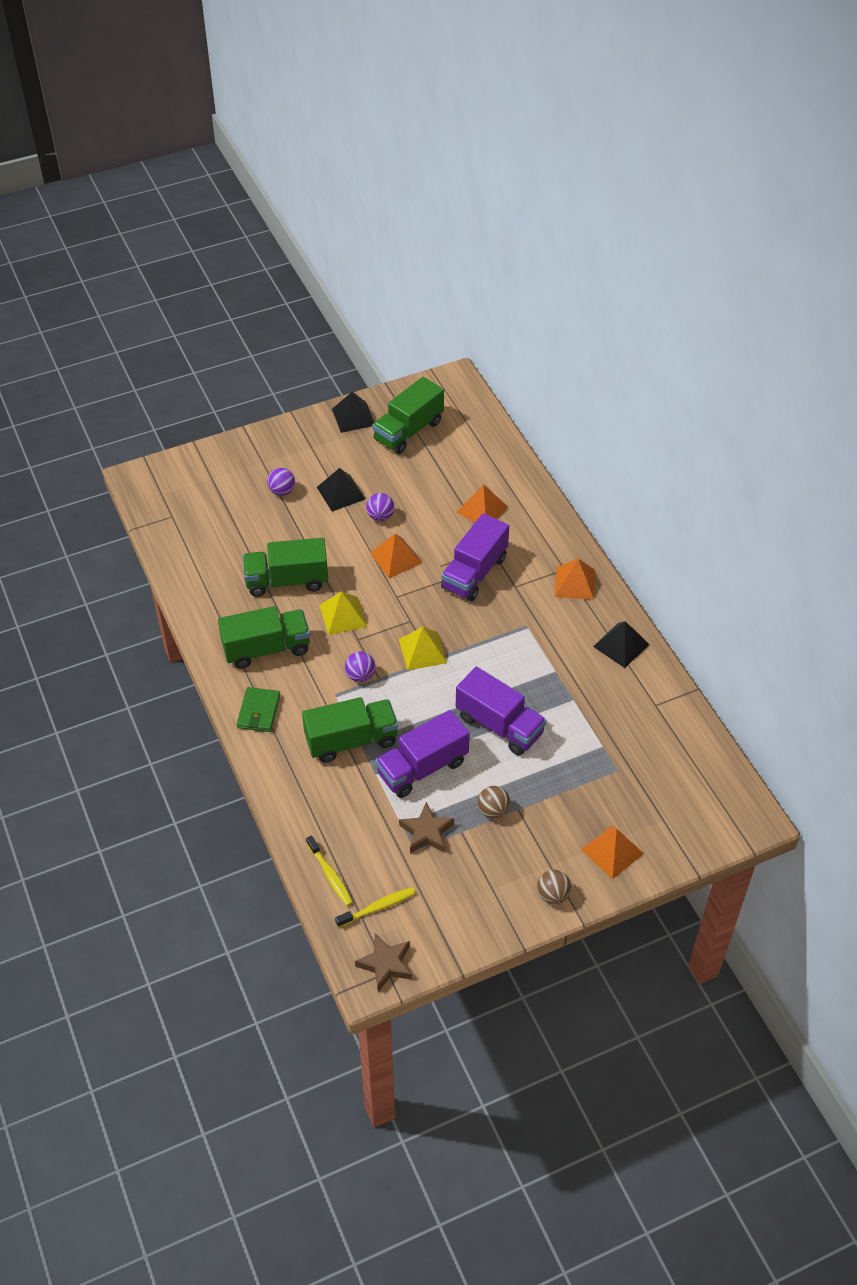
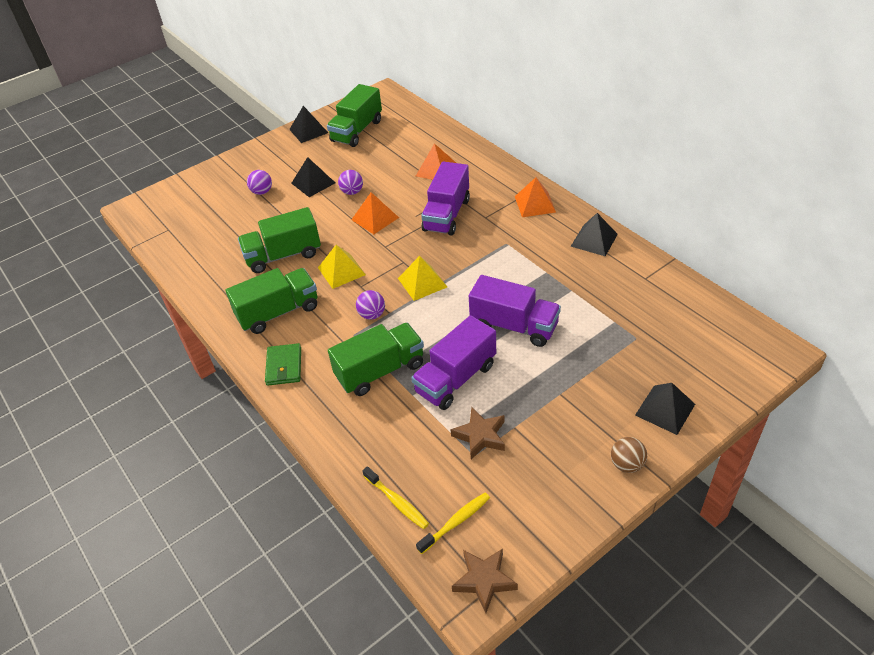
camera: 10 degrees left, 5 degrees down
(493, 810) = (537, 400): brown ball -> none
(612, 851) = (665, 409): orange pyramid -> black pyramid

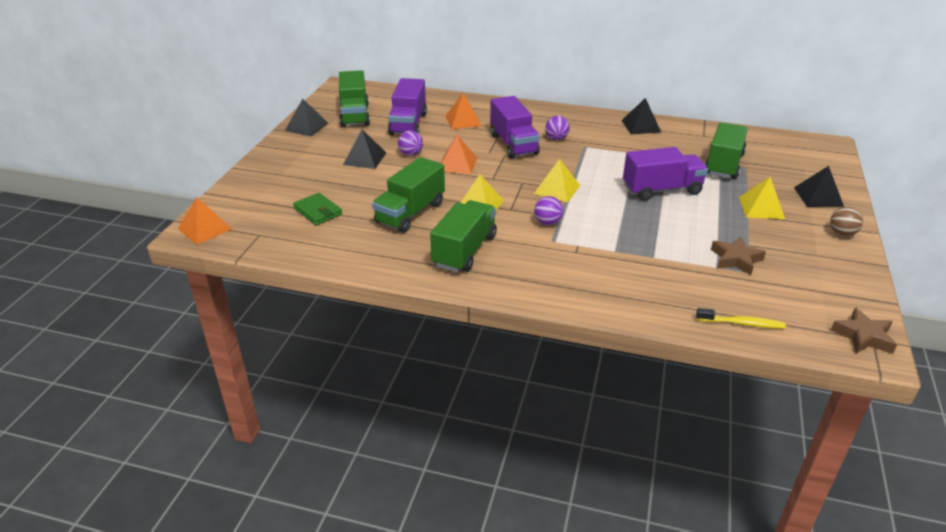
camera: 40 degrees left, 10 degrees down
(262, 192) = (322, 178): purple ball -> purple ball (556, 138)
(284, 366) = (525, 283): green wallet -> green wallet (318, 211)
(380, 371) = (608, 253): green truck -> green truck (723, 164)
(455, 378) = (669, 235): purple truck -> purple truck (408, 124)
(456, 522) = (797, 314): yellow toothbrush -> none
(535, 204) = (570, 119): orange pyramid -> orange pyramid (205, 228)
(584, 393) = (761, 208): none -> yellow pyramid

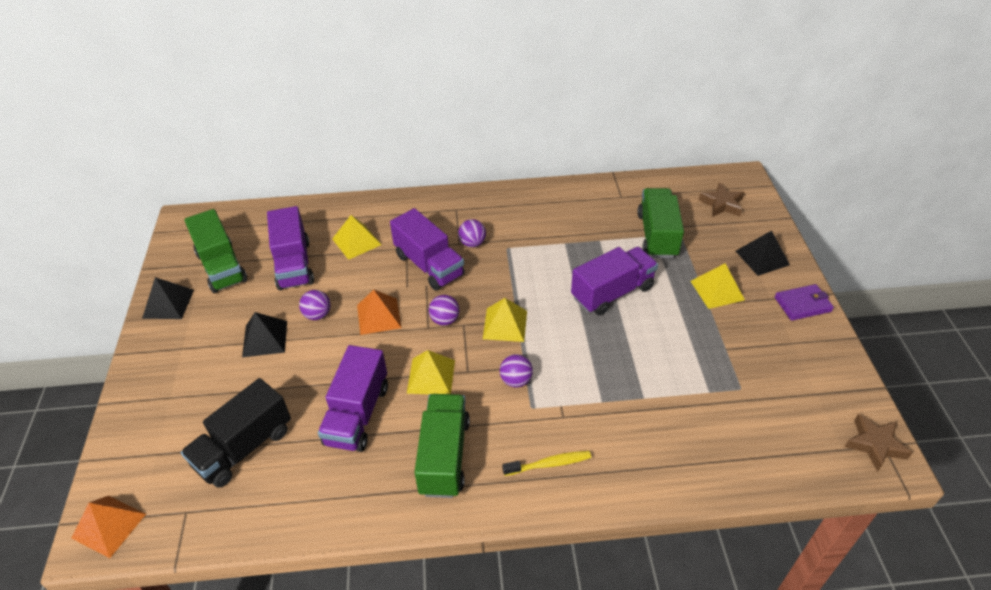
camera: 20 degrees left, 10 degrees up
(318, 211) = (244, 447): green wallet -> black truck
(410, 213) = (357, 414): green truck -> purple truck
(463, 120) = (356, 241): orange pyramid -> yellow pyramid
(508, 177) = (445, 320): none -> purple ball
(641, 126) = (553, 199): black pyramid -> none
(736, 259) = (722, 374): brown star -> brown star (722, 204)
(742, 323) = (764, 467): yellow toothbrush -> yellow toothbrush (549, 464)
(842, 233) = (802, 304): brown ball -> purple wallet

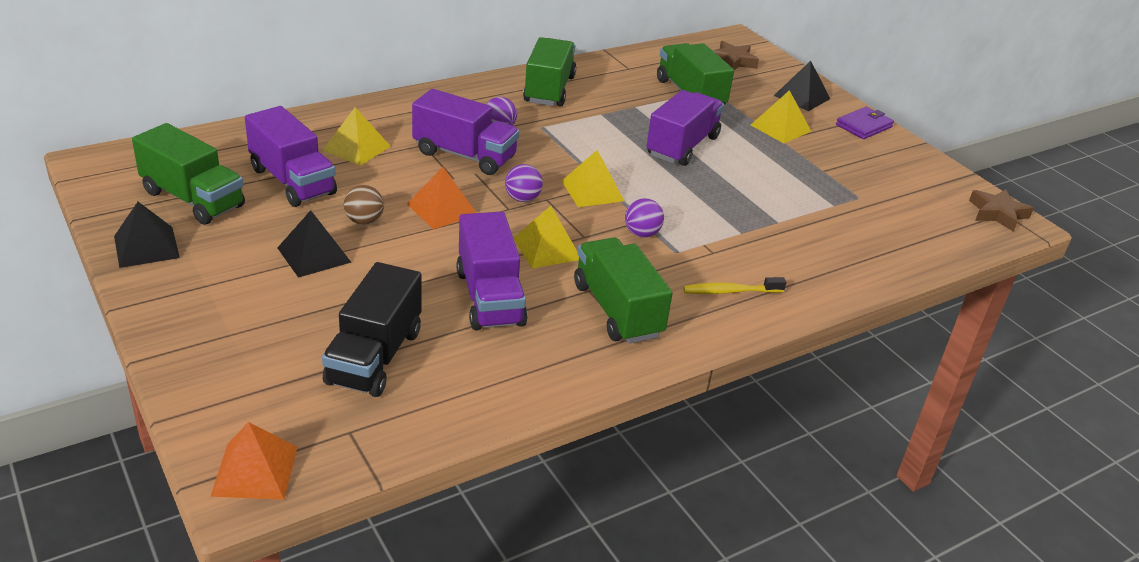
camera: 30 degrees left, 10 degrees down
(317, 315) = (364, 221): purple ball -> brown ball
(538, 209) = (549, 90): none -> green truck
(549, 464) = (730, 291): yellow toothbrush -> yellow toothbrush turned 150 degrees counterclockwise

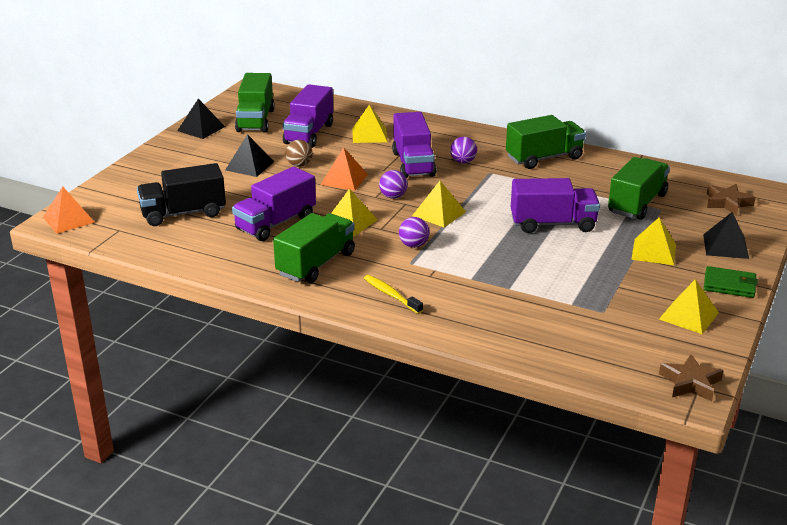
camera: 60 degrees right, 5 degrees down
(864, 126) = (729, 285): purple wallet -> green wallet
(896, 165) = (688, 315): none -> yellow pyramid

